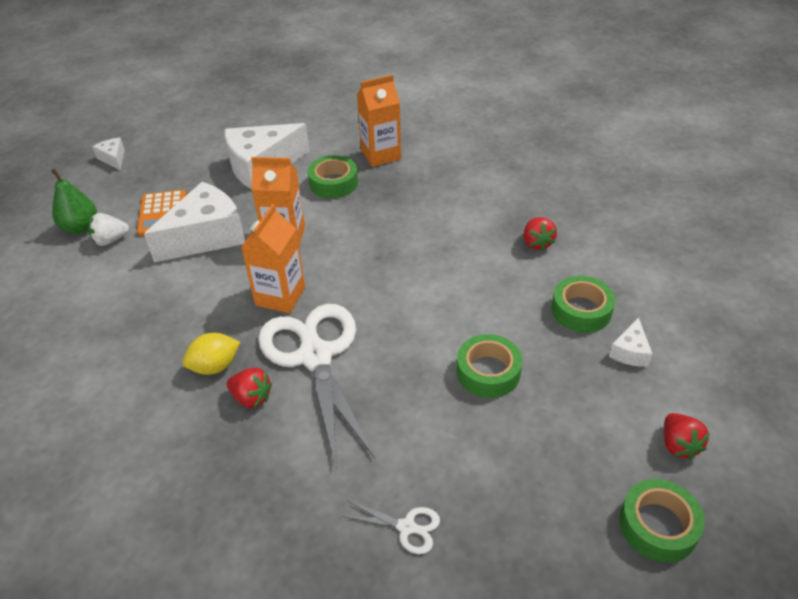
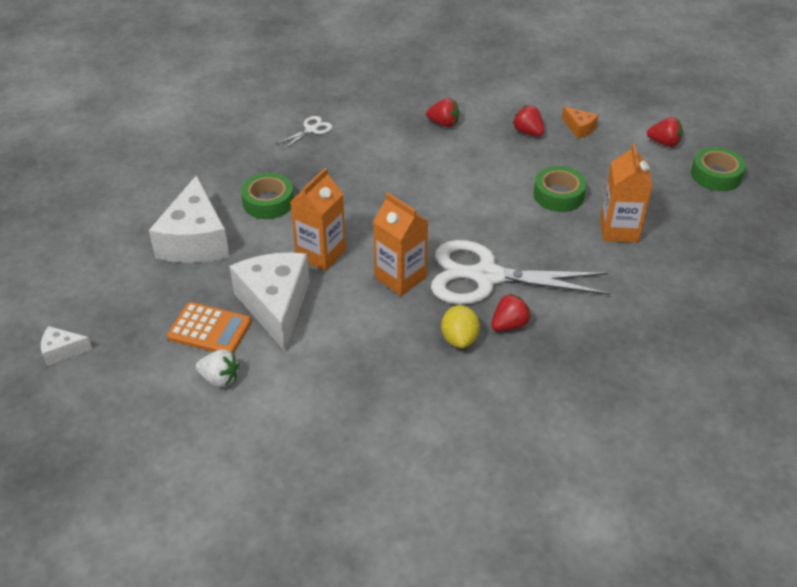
camera: 65 degrees left, 0 degrees up
(80, 227) = (174, 400): green pear -> none
(110, 240) = (220, 379): white strawberry -> white strawberry turned 75 degrees counterclockwise
(381, 155) = (253, 161): orange carton -> orange carton (619, 230)
(406, 527) = (670, 278): white scissors -> white scissors (311, 130)
(581, 310) = (528, 132): green tape -> red strawberry
(630, 352) = (579, 128): white cheese -> orange cheese

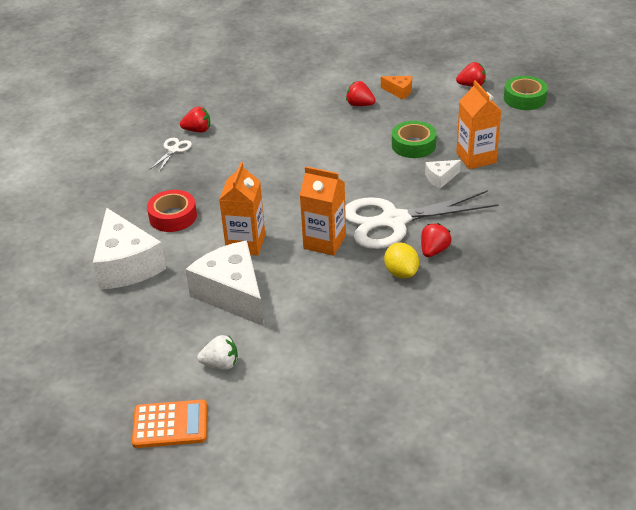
camera: 20 degrees left, 5 degrees down
(62, 351) = (62, 388): white cheese -> white cheese (440, 178)
(209, 329) = (186, 330): orange calculator -> orange calculator (170, 425)
(268, 202) = (173, 216): green tape -> red tape
(443, 123) = (286, 116): red strawberry -> red strawberry (197, 130)

